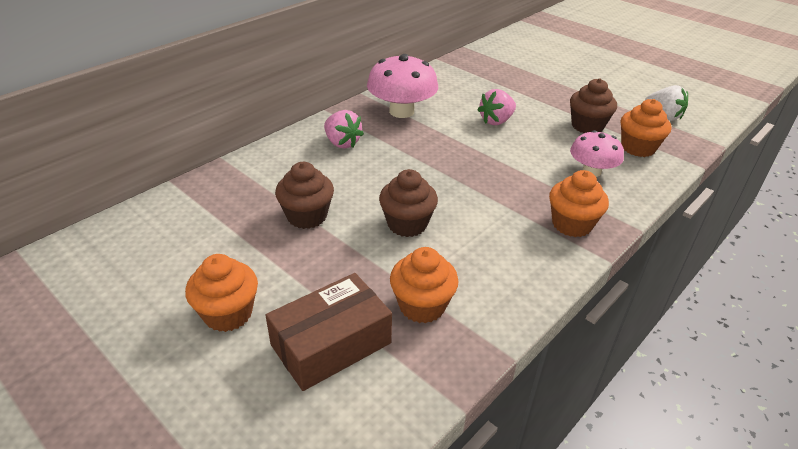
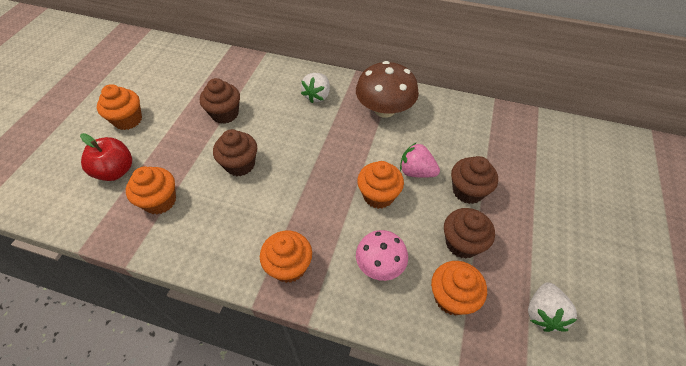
camera: 65 degrees right, 15 degrees up
(331, 344) = (116, 171): brown box -> red apple
(342, 143) = (317, 96): pink strawberry -> white strawberry
(401, 111) = (384, 109): pink mushroom -> brown mushroom
(512, 148) = (378, 195): none -> orange cupcake
(534, 105) = (468, 191): none -> brown cupcake

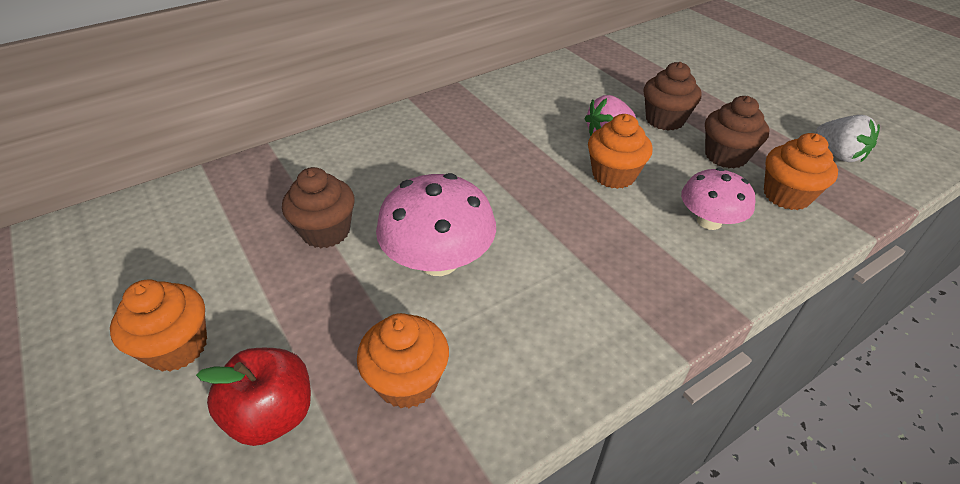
camera: 50 degrees left, 10 degrees down
(240, 164) = (439, 260): brown cupcake -> pink mushroom
(289, 266) = (653, 295): orange cupcake -> none
(317, 96) = (409, 142): white strawberry -> none
(384, 109) = (496, 110): brown mushroom -> none

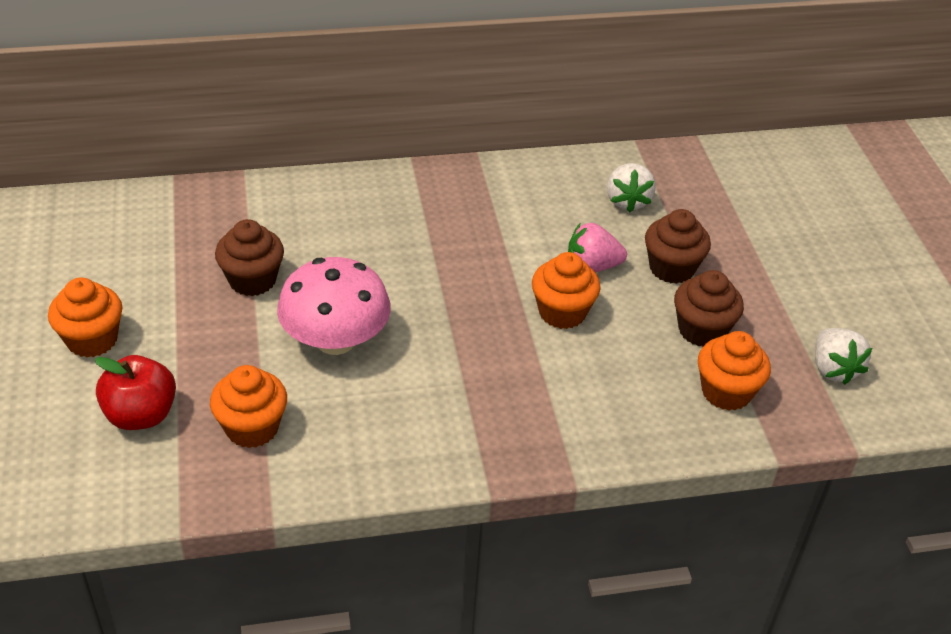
camera: 20 degrees right, 0 degrees up
(594, 85) = (627, 201): none -> white strawberry
(709, 221) = (619, 389): pink mushroom -> none

